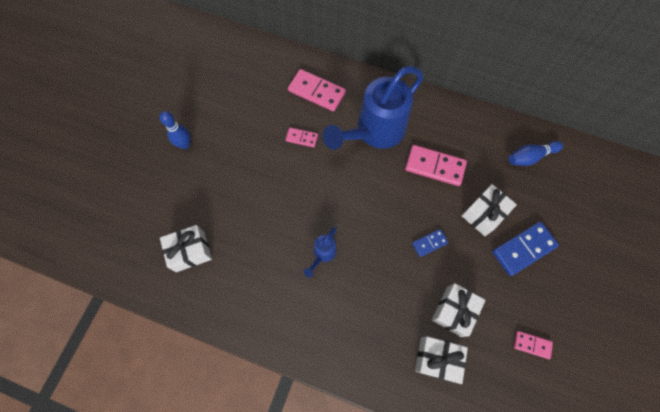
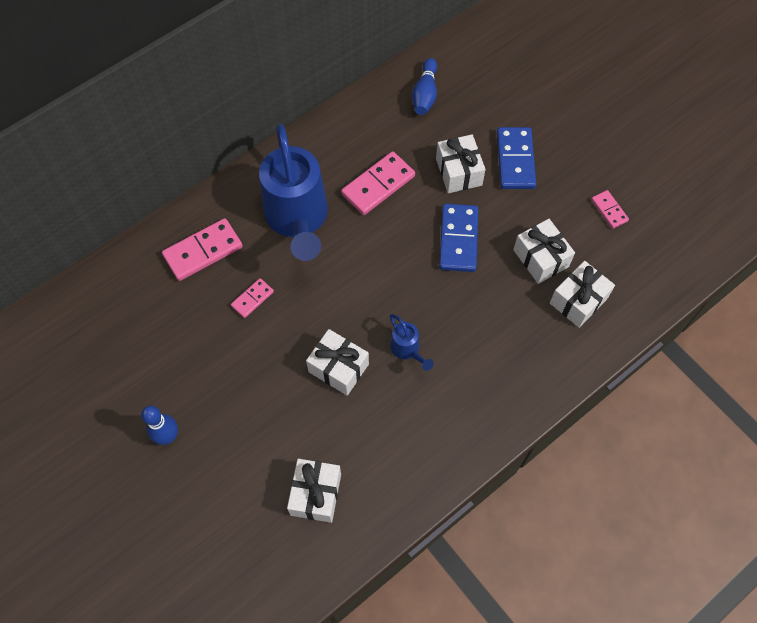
camera: 60 degrees left, 5 degrees down
(284, 217) = (338, 368): none -> white gift
(429, 243) = (458, 239): blue domino -> blue domino, size x1.82
(532, 344) = (609, 210): pink domino -> pink domino turned 75 degrees counterclockwise

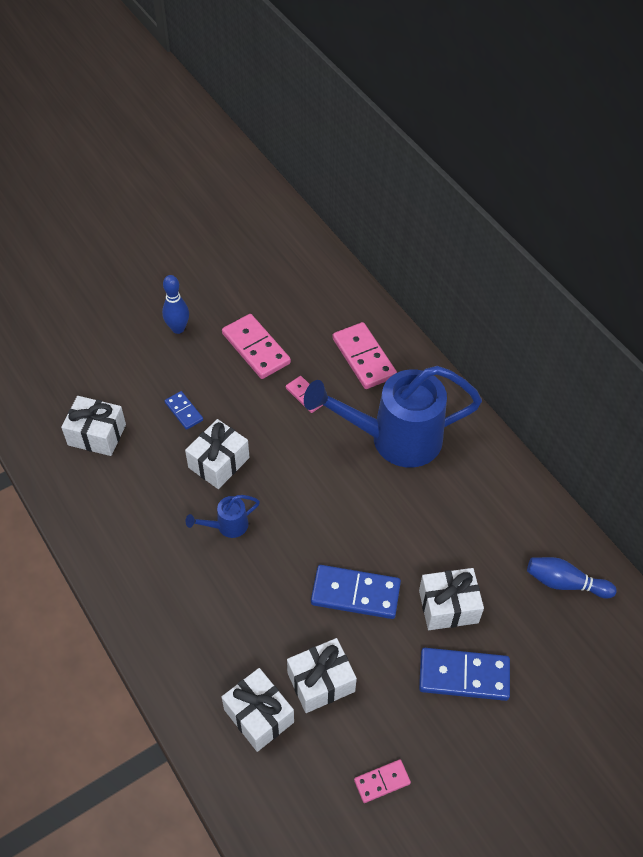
camera: 95 degrees right, 10 degrees down
(279, 411) = (184, 411): none -> blue domino
(378, 185) = (433, 519): pink domino -> pink domino (256, 348)

